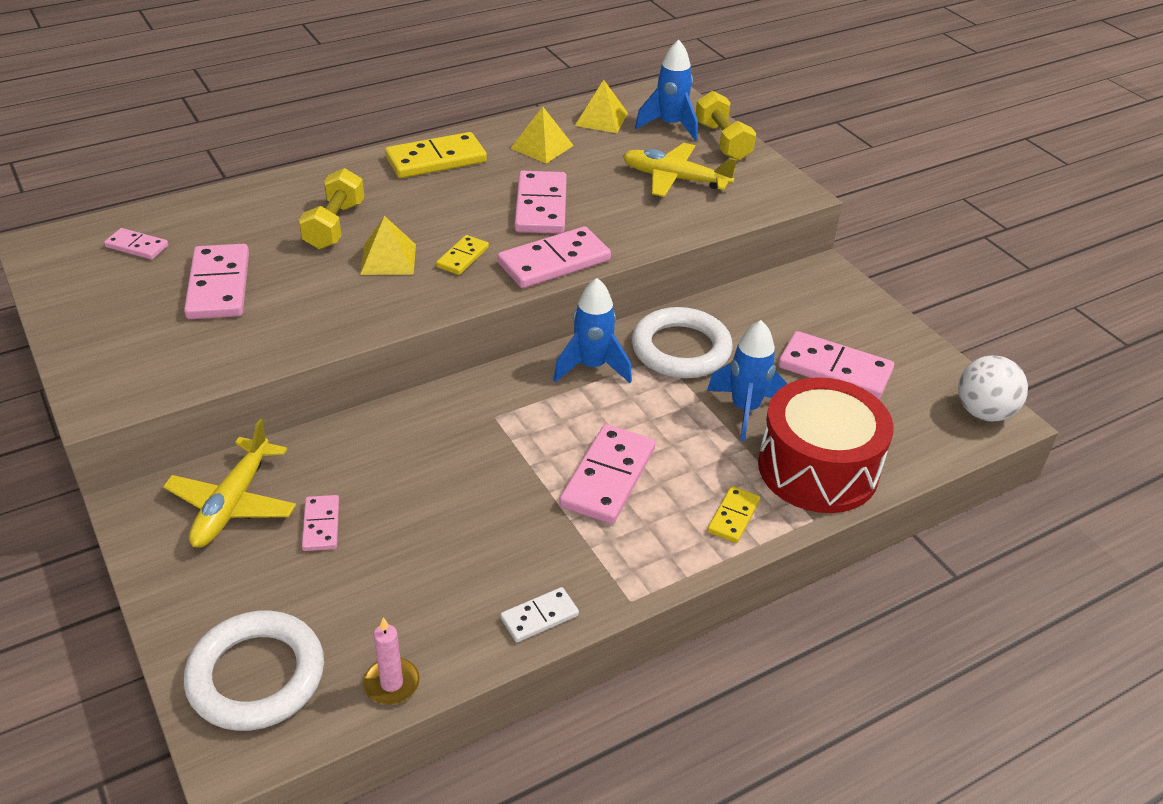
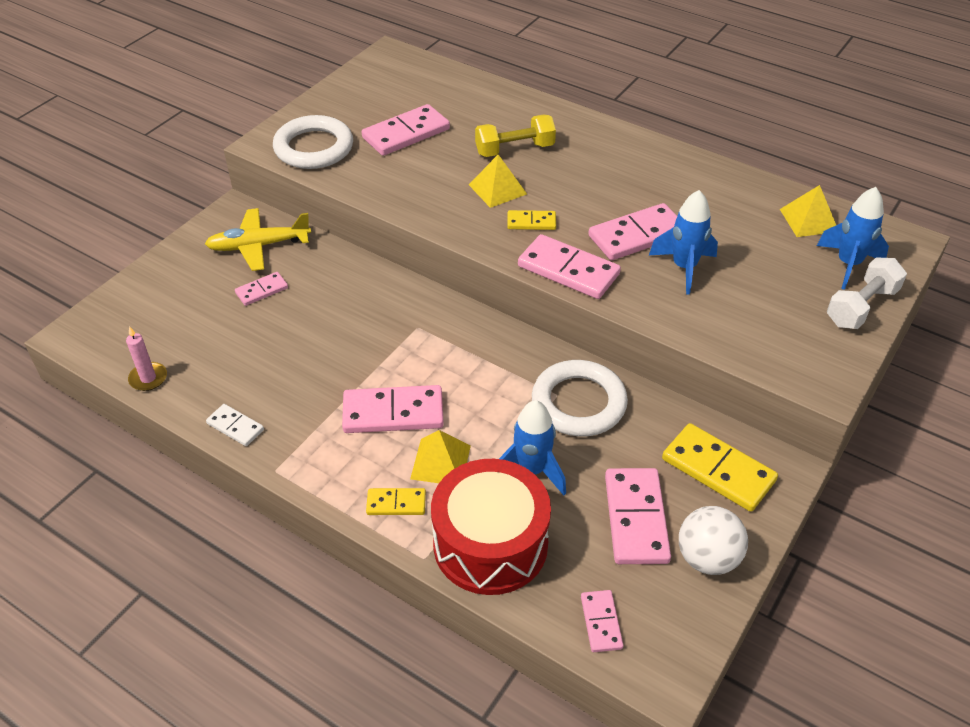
camera: 65 degrees right, 5 degrees up
(137, 246) = (419, 85): pink domino -> pink domino (601, 622)
(256, 676) = (130, 319): white ring -> white ring (314, 148)
(436, 160) = (645, 159): yellow domino -> yellow domino (718, 470)
(542, 147) = (725, 204): yellow pyramid -> yellow pyramid (440, 462)
(592, 367) = (513, 357): blue rocket -> blue rocket (684, 268)
(675, 179) = (761, 297): yellow plane -> none
(722, 141) = (861, 307): yellow dumbbell -> white dumbbell
(983, 412) = (663, 659): white ball -> white ball (707, 558)

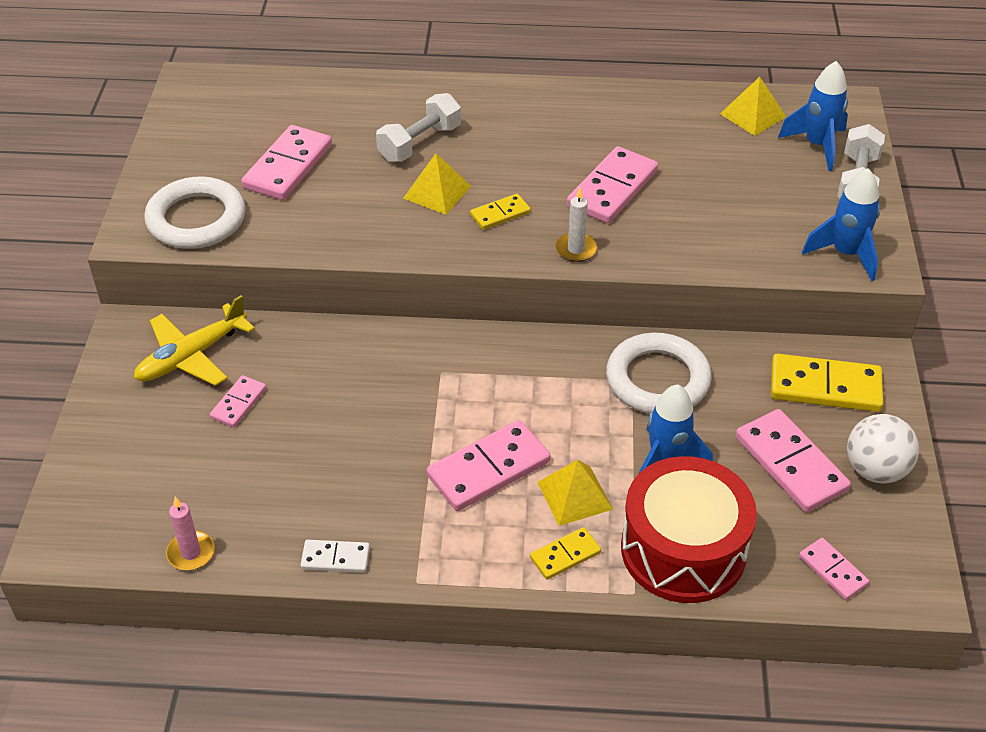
camera: 30 degrees left, 0 degrees up
(514, 149) = (419, 143): yellow dumbbell -> white dumbbell
(568, 270) = (576, 249): pink domino -> white candle
(684, 268) = (680, 204): blue rocket -> blue rocket (845, 254)

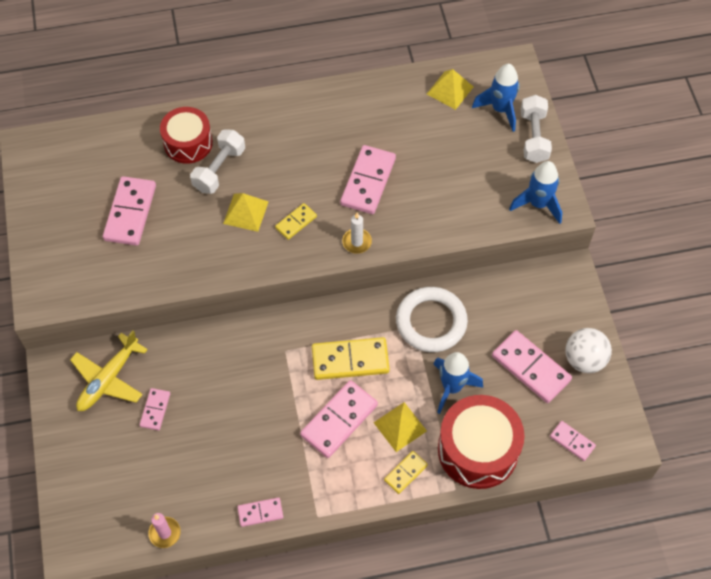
camera: 15 degrees left, 15 degrees up
(196, 219) = (80, 277): white ring -> none
(335, 558) = (260, 512): white domino -> pink domino
(390, 111) = (188, 143): none -> red drum
(825, 387) = (540, 301): yellow domino -> yellow domino (350, 360)

